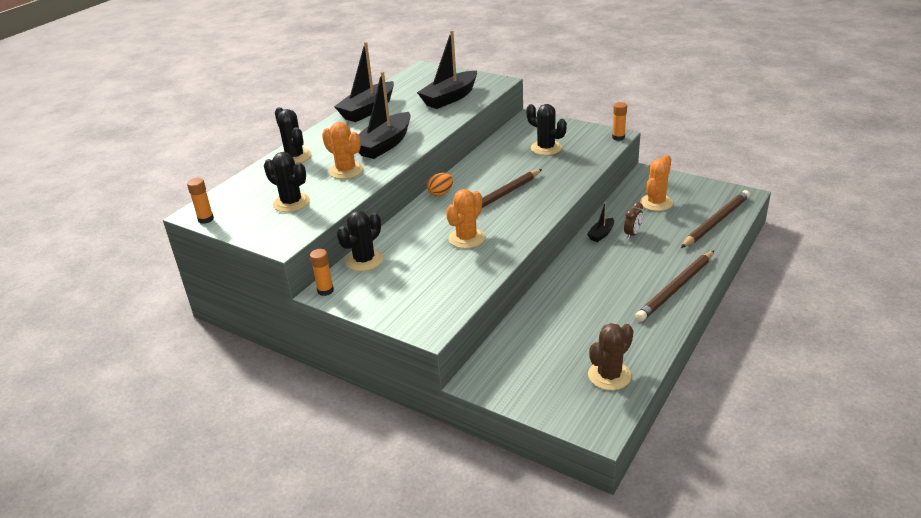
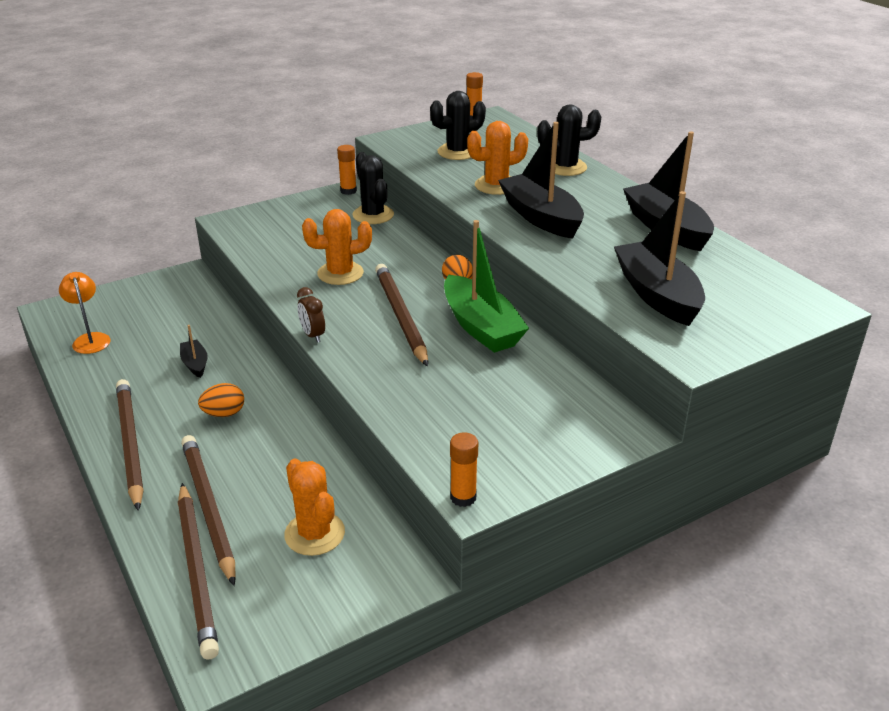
camera: 115 degrees right, 0 degrees up
(466, 238) = (340, 273): orange cactus -> orange cactus turned 75 degrees counterclockwise
(482, 172) = (481, 327): none -> green boat
(546, 148) = (499, 405): black cactus -> none
(601, 234) = (301, 438): black boat -> black boat (195, 364)
(609, 375) = (90, 339): brown cactus -> orange lamp
(612, 269) = (224, 413): none -> orange egg
(632, 234) = (269, 466): brown clock -> brown clock (313, 335)
(681, 237) = (208, 508): none -> brown pencil

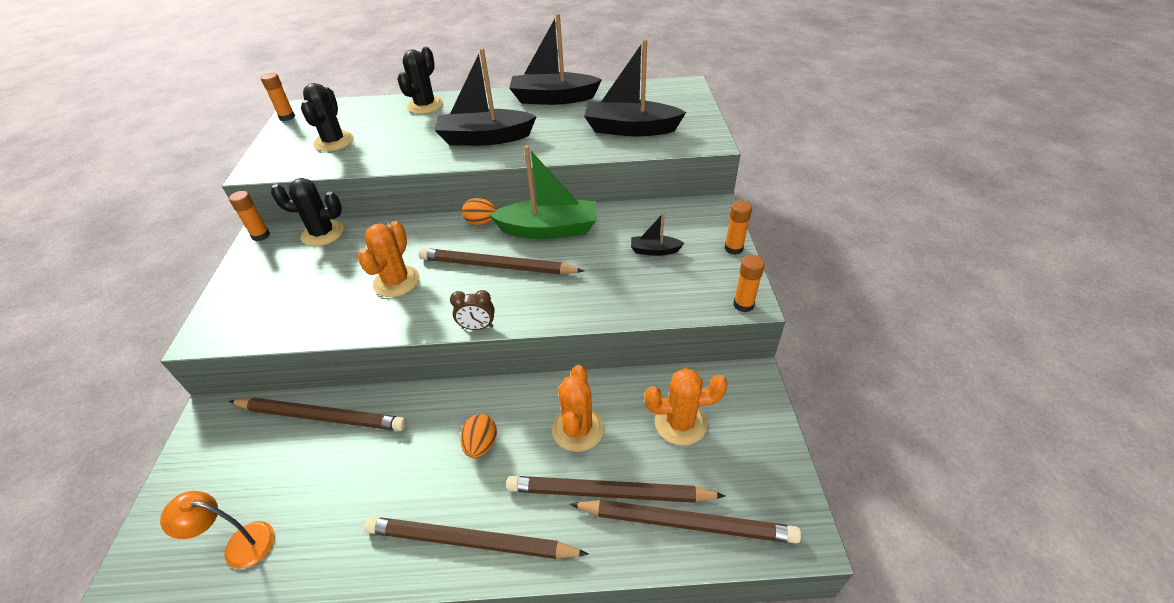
camera: 60 degrees left, 10 degrees up
(195, 364) = (381, 449): black boat -> black boat (654, 250)
(211, 322) = (321, 416): none -> brown pencil
(496, 185) = (413, 141): orange cactus -> orange cactus (578, 429)
(561, 467) = (733, 248): none -> orange glue stick

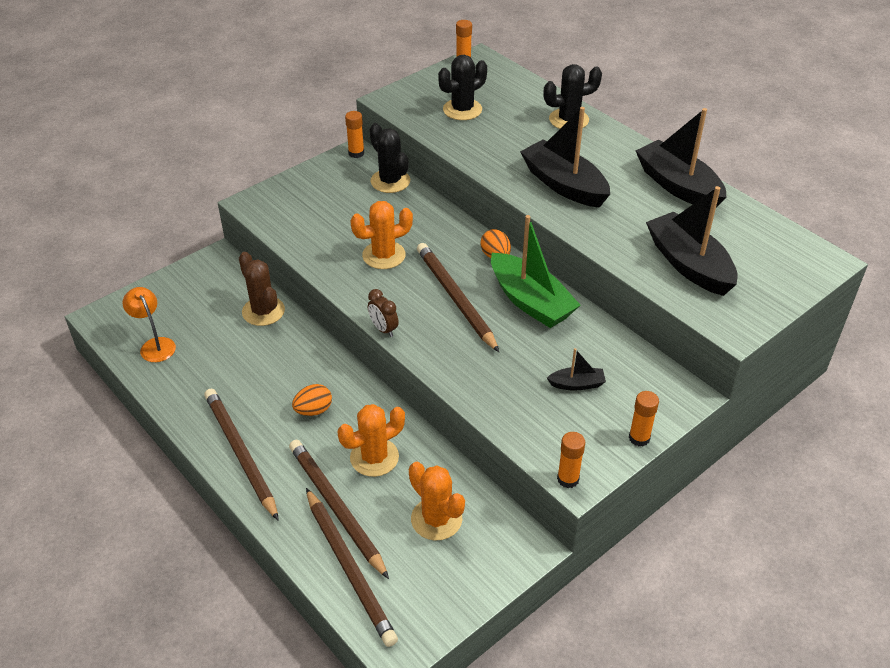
camera: 50 degrees right, 0 degrees up
(321, 416) = (263, 311): brown pencil -> brown cactus
(654, 250) = (577, 384): black boat -> black boat turned 120 degrees clockwise

